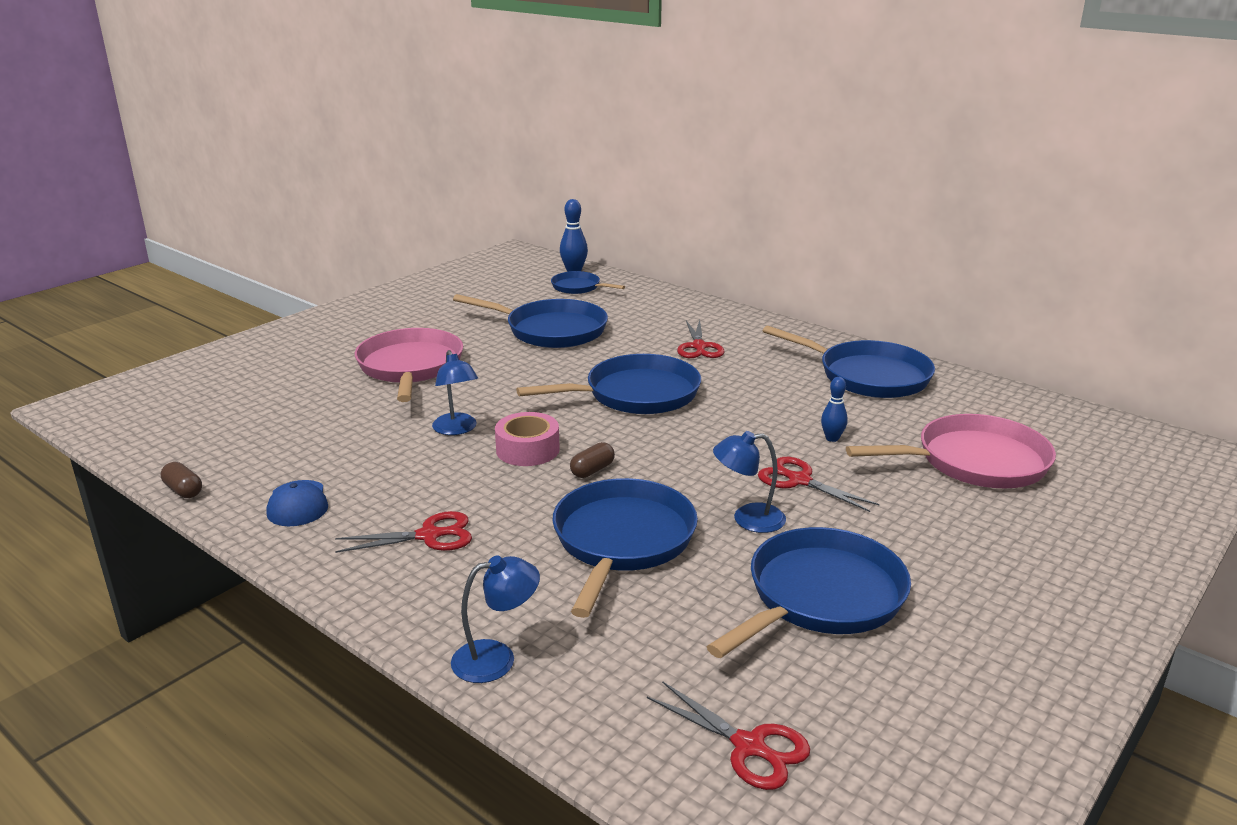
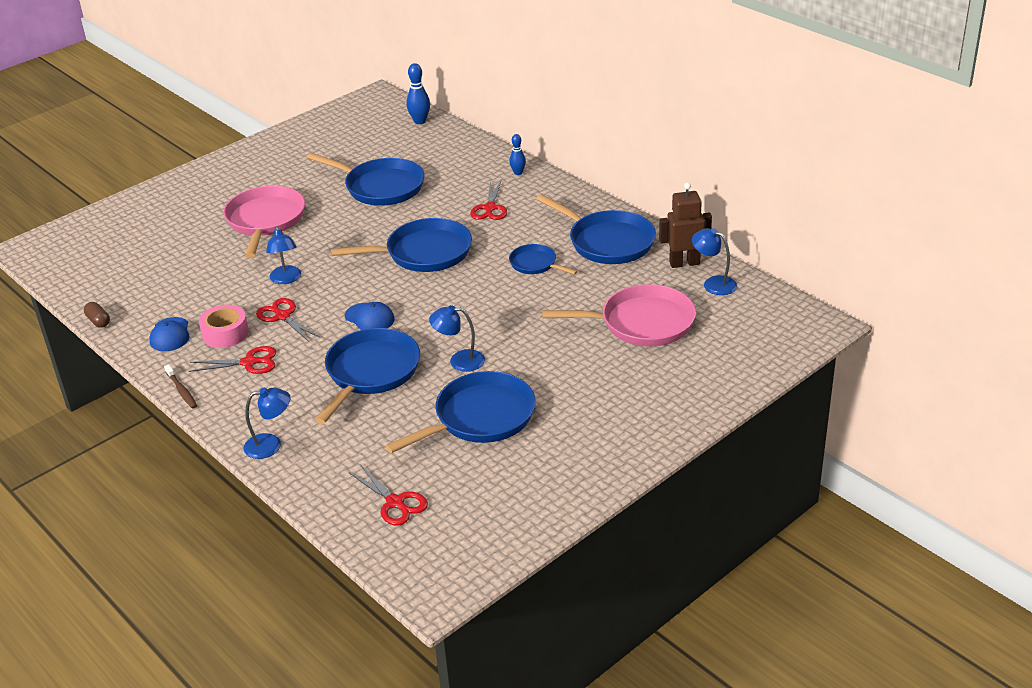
camera: 10 degrees right, 10 degrees up
(328, 581) = (182, 390): none -> brown toothbrush
(528, 450) = (330, 299): pink tape -> pink tape (225, 333)
(578, 287) = (417, 140): blue pan -> blue pan (535, 264)
(592, 470) = (369, 318): brown capsule -> blue cap
(799, 480) = (508, 332): red scissors -> red scissors (283, 316)
(832, 438) = (549, 298): blue bowling pin -> blue bowling pin (518, 173)
(980, 394) = (684, 263): none -> brown robot
(1034, 414) = (713, 283): none -> blue lamp

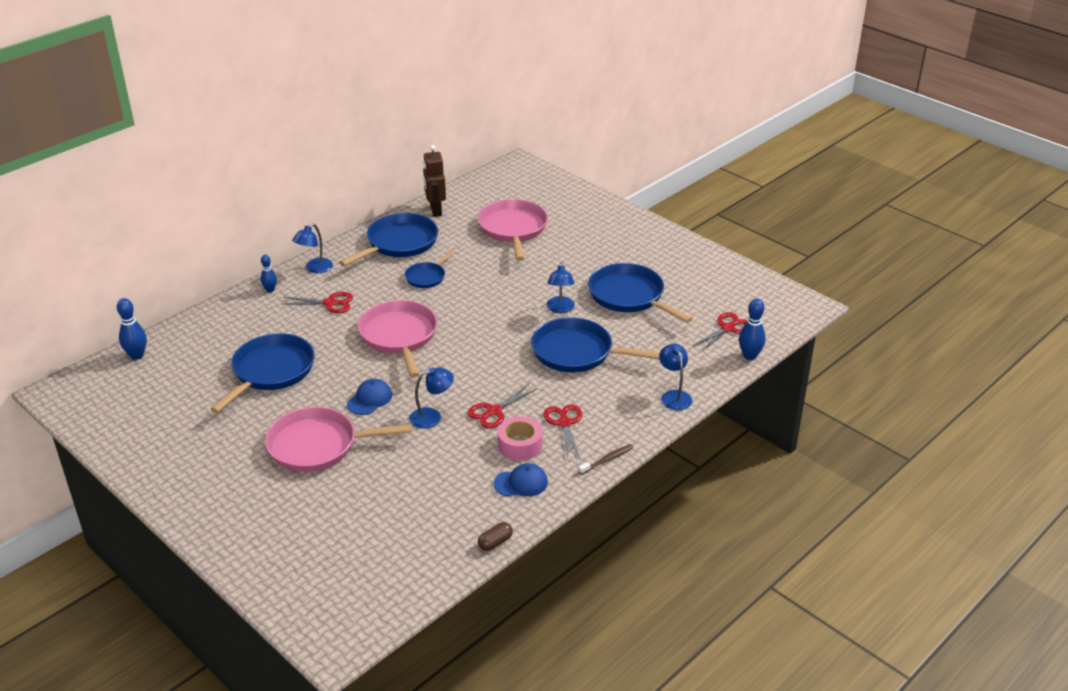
camera: 95 degrees left, 0 degrees up
(331, 518) = (749, 356): none -> blue bowling pin
(369, 318) = (499, 359): blue cap -> blue cap (369, 399)
(424, 253) = (399, 336): blue pan -> pink pan
(713, 283) = (464, 199): blue lamp -> blue lamp (315, 269)

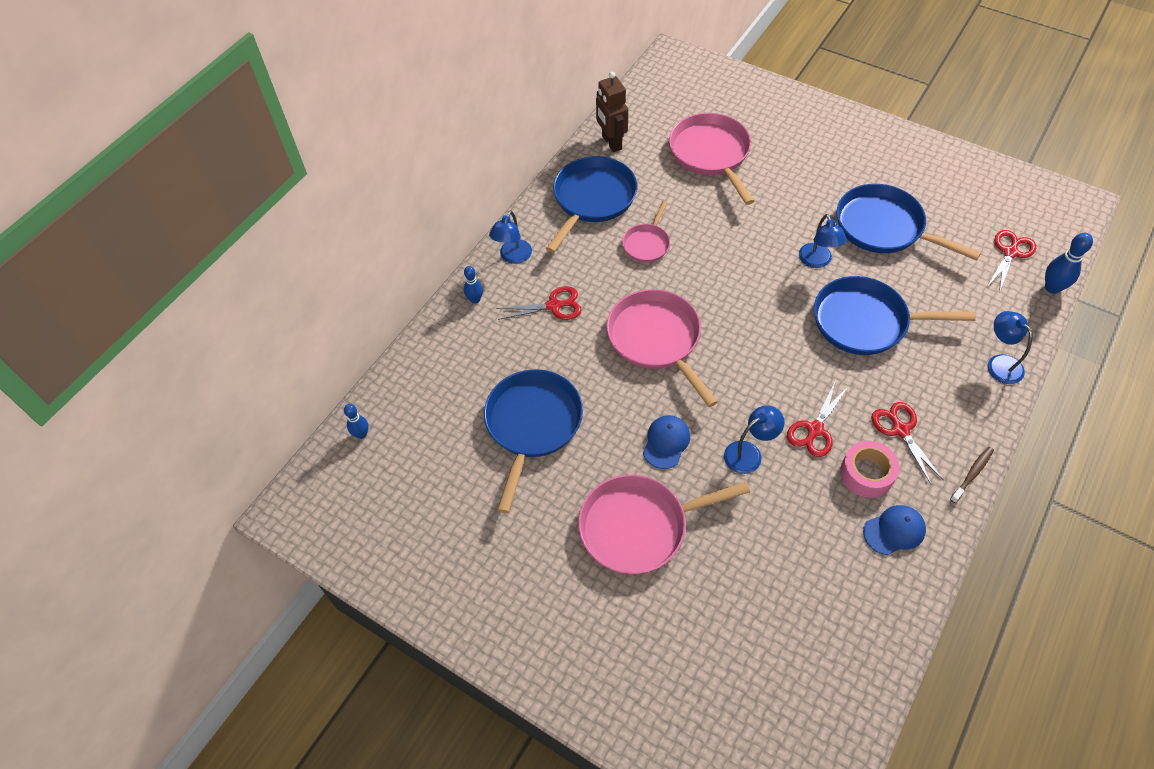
camera: 10 degrees left, 20 degrees up
(137, 355) = (361, 434): blue bowling pin -> blue bowling pin, size x0.65
(427, 277) = (647, 244): blue pan -> pink pan
(495, 542) = (907, 628): brown capsule -> none

